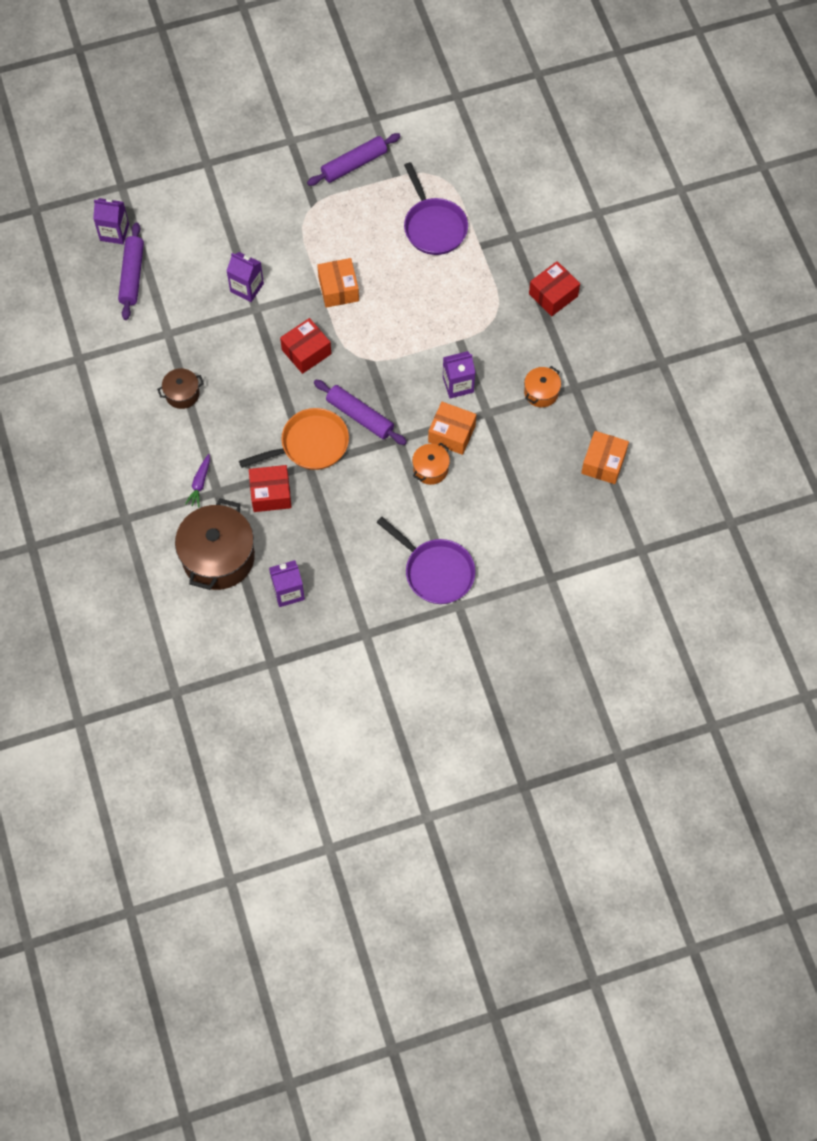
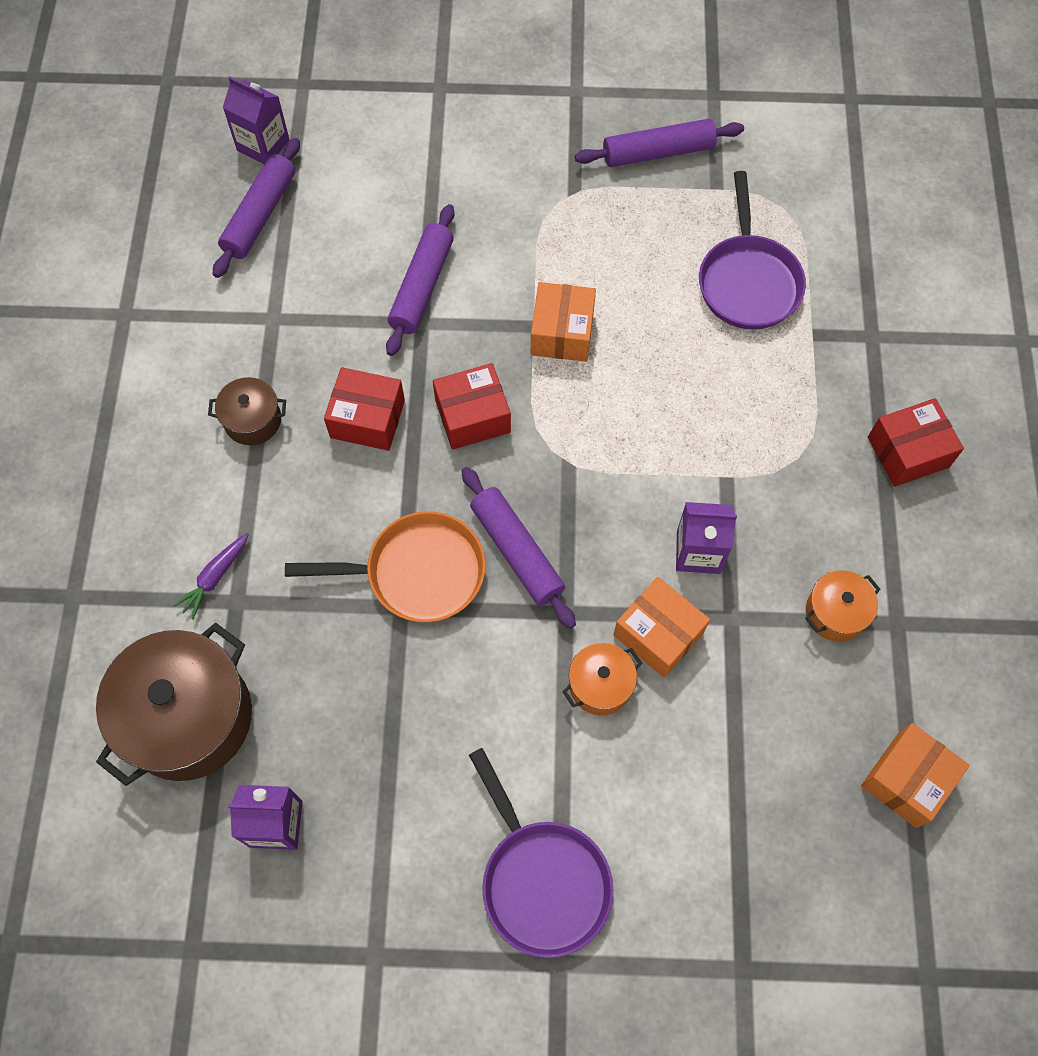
camera: 20 degrees right, 0 degrees up
(247, 287) = (422, 286): purple carton -> purple rolling pin
(271, 494) = (320, 635): red box -> red box (367, 419)

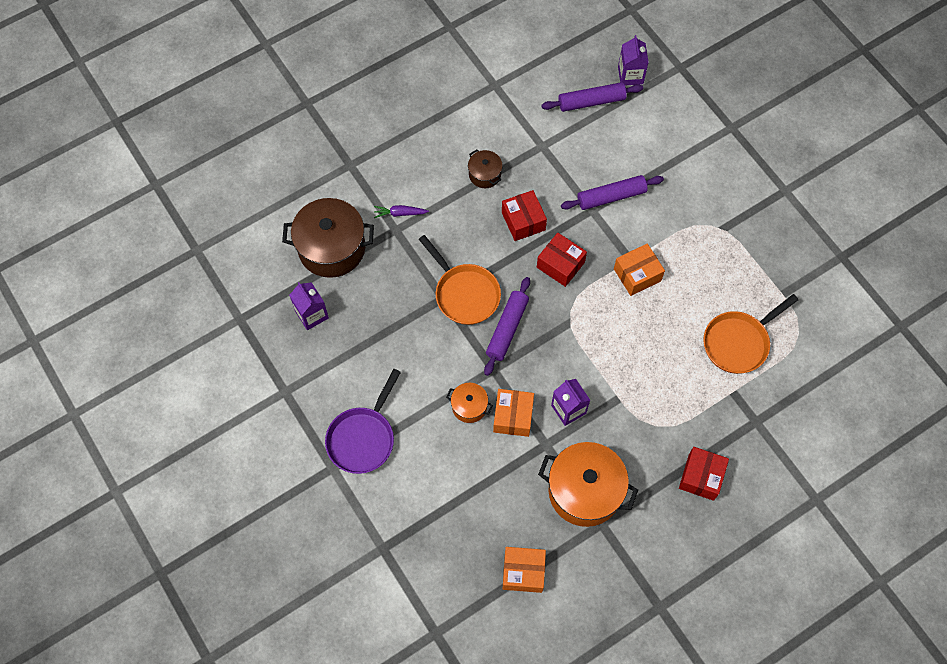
camera: 55 degrees right, 0 degrees up
(658, 152) = (781, 252): purple rolling pin -> none
(748, 282) = (738, 342): purple pan -> orange pan
(835, 613) = (584, 491): orange pot -> orange pot, size x2.03
(908, 452) = (701, 477): red box -> red box turned 75 degrees clockwise

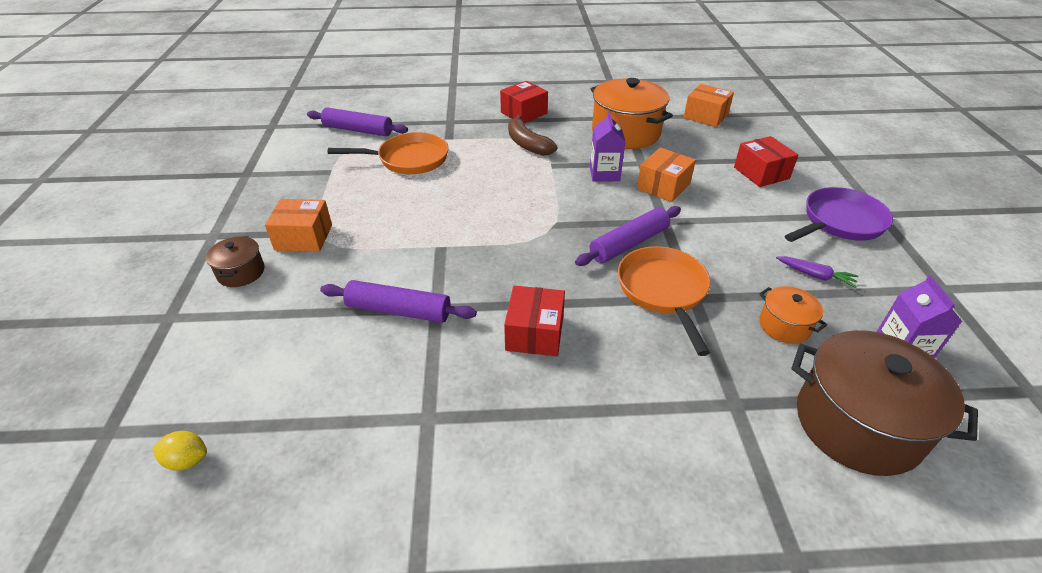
camera: 150 degrees left, 25 degrees down
(400, 213) = (720, 424): purple carrot -> purple carrot (815, 276)
(469, 406) = (706, 206): orange pot -> orange pot (784, 326)
(484, 174) = (548, 418): brown pot -> brown pot (241, 272)
(560, 265) = (523, 272): red box -> red box (761, 173)
(591, 102) = (290, 449): purple rolling pin -> purple rolling pin (358, 130)
(630, 75) = (187, 460): purple carton -> yellow lemon
(637, 275) = (447, 232): orange box -> orange box (303, 237)
(659, 420) = (527, 144): none -> brown banana

